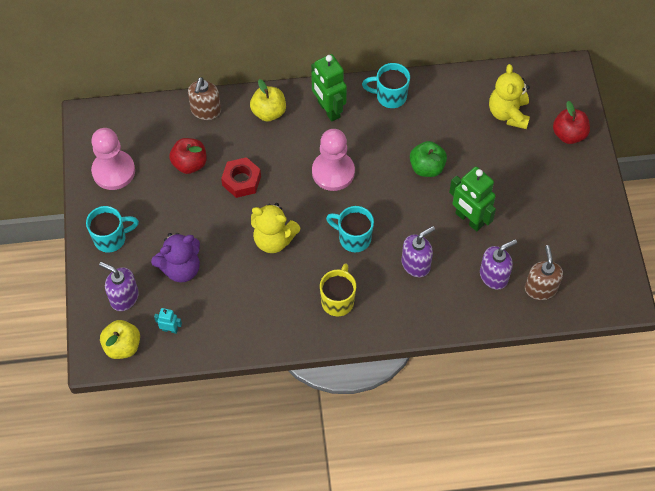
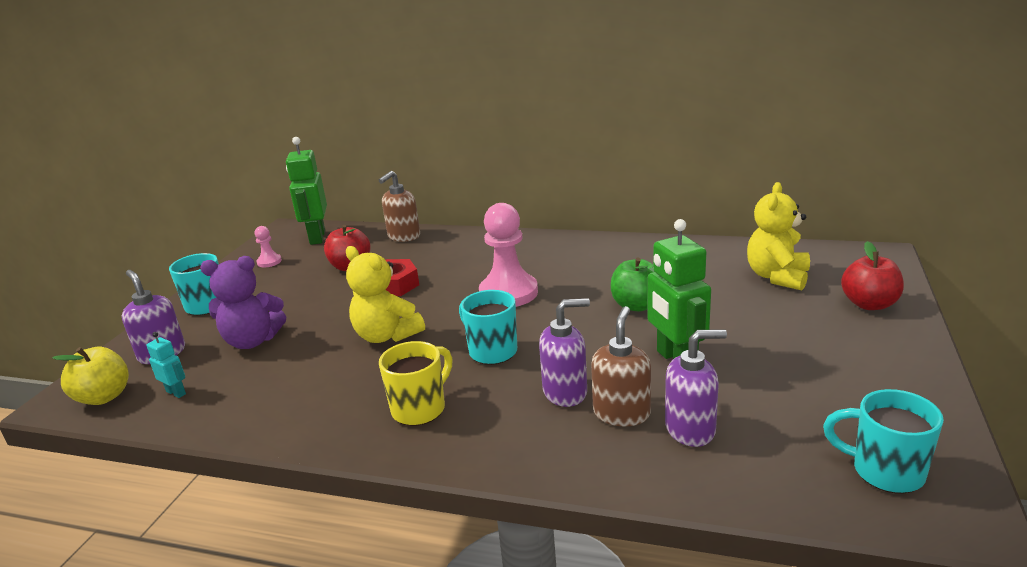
camera: 25 degrees right, 35 degrees down
(113, 171) = (269, 262): pink pawn -> pink pawn, size x0.47
(269, 112) = (469, 244): yellow apple -> none
(328, 109) = (539, 249): green robot -> green robot (317, 237)
(390, 96) = (620, 248): turquoise mug -> turquoise mug (885, 471)
(540, 288) = (775, 462): brown soap dispenser -> brown soap dispenser (621, 413)

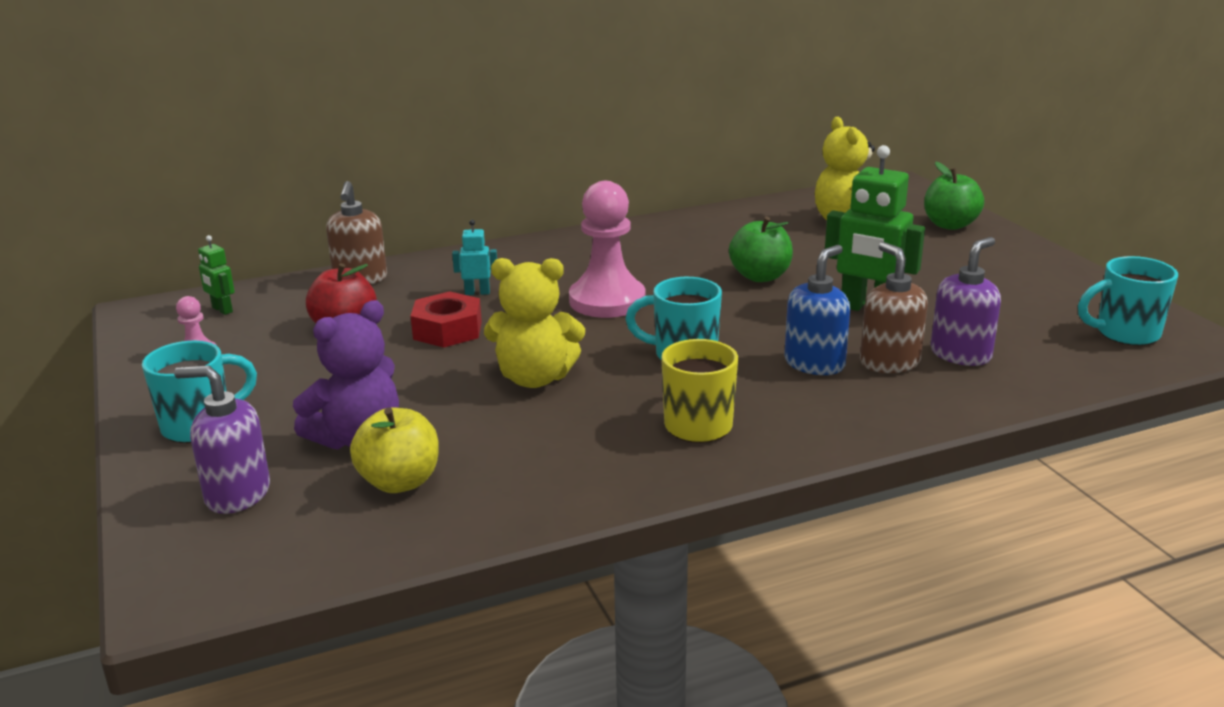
camera: 40 degrees left, 0 degrees up
(104, 397) = (242, 565): yellow apple -> yellow apple (400, 482)
(176, 392) = (353, 520): turquoise robot -> turquoise robot (477, 293)
(317, 237) = (222, 310): green robot -> green robot, size x0.48
(565, 392) = (814, 364): purple soap dispenser -> blue soap dispenser
(869, 304) = (950, 225): red apple -> green apple

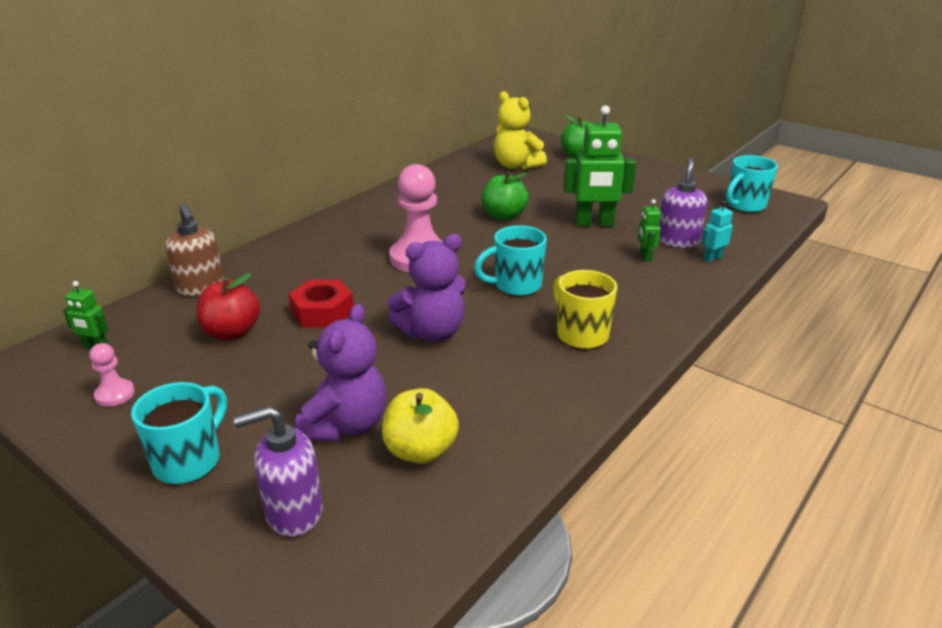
camera: 30 degrees left, 5 degrees up
(477, 293) = (314, 275): turquoise robot -> turquoise robot (712, 258)
(535, 378) = (432, 332): yellow teddy bear -> purple teddy bear
(814, 364) = (604, 269): blue soap dispenser -> none
(889, 362) = (645, 257): brown soap dispenser -> green robot

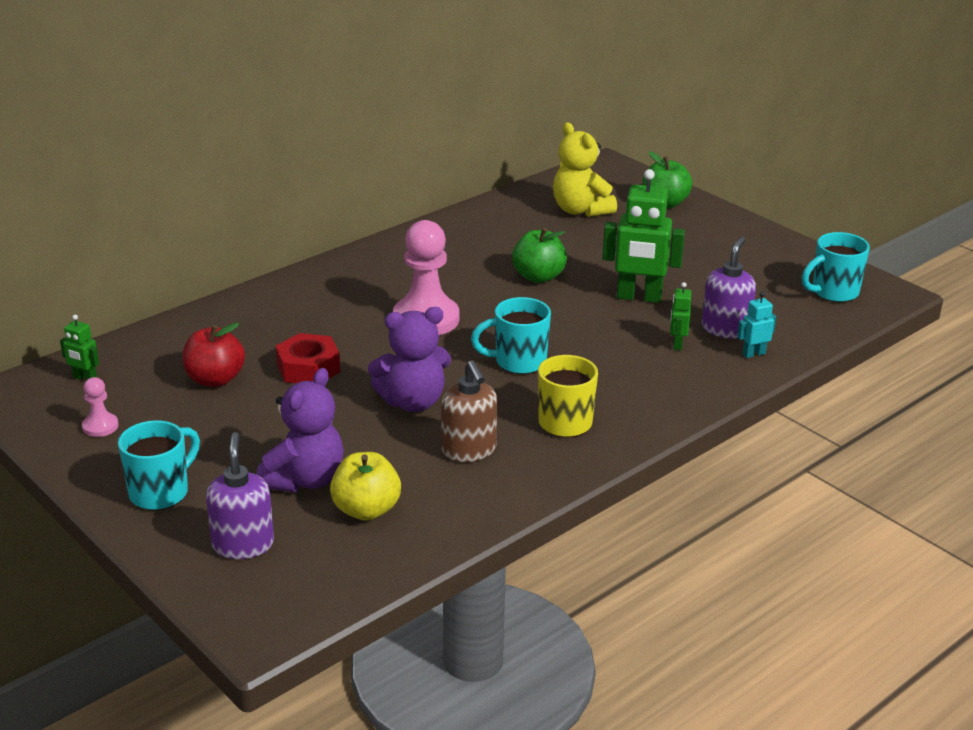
camera: 10 degrees right, 0 degrees up
(200, 287) = (191, 327): brown soap dispenser -> brown soap dispenser (469, 450)
(293, 512) = (243, 544): purple soap dispenser -> purple soap dispenser turned 90 degrees clockwise

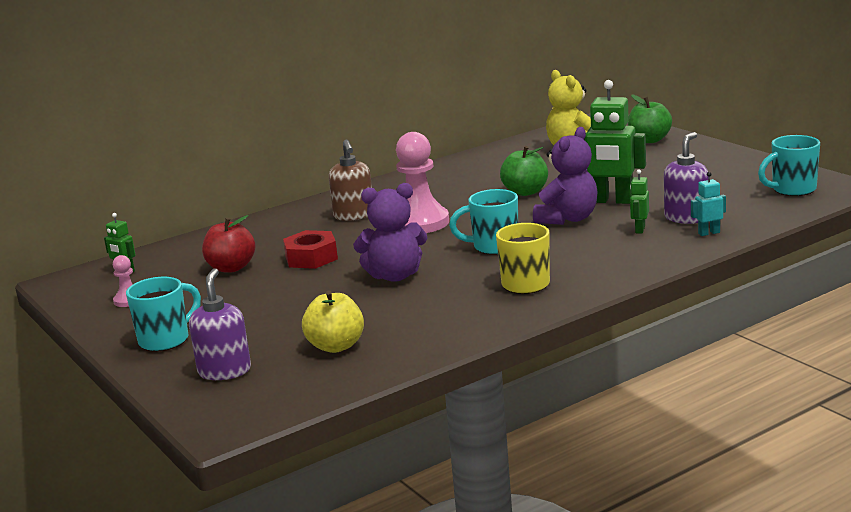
camera: 10 degrees right, 10 degrees down
(305, 479) = (289, 328): purple teddy bear -> purple teddy bear (568, 219)
(469, 450) = (436, 305): brown soap dispenser -> brown soap dispenser (354, 215)

